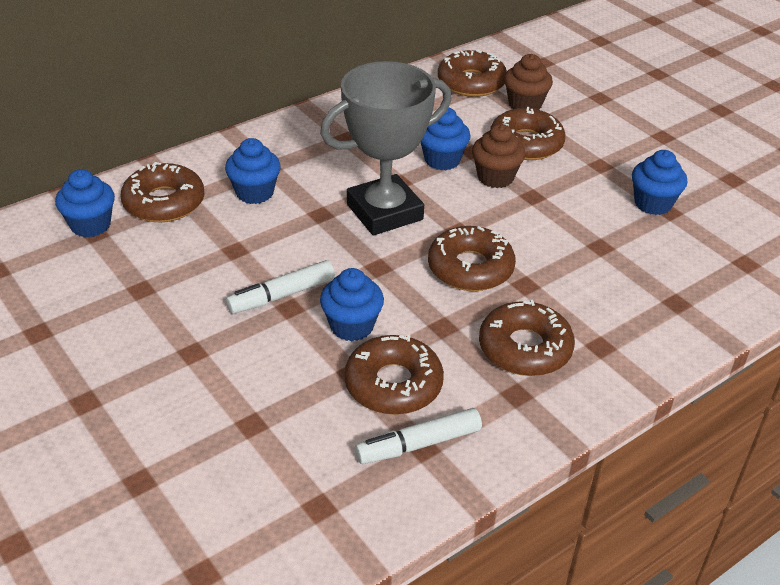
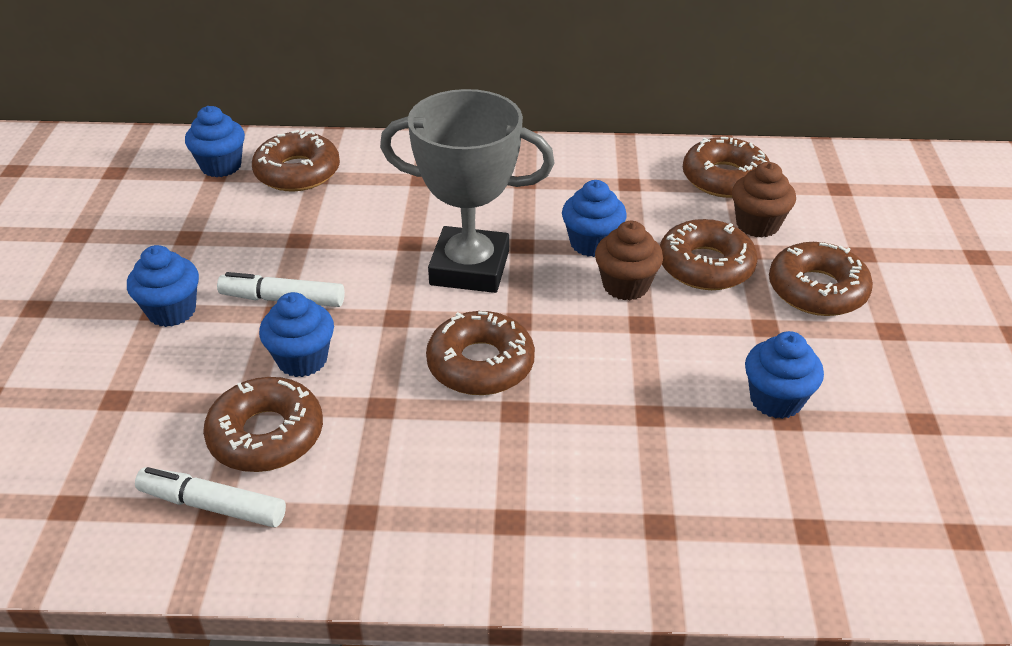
camera: 40 degrees right, 0 degrees up
(254, 193) = (379, 197): blue cupcake -> blue cupcake (172, 311)
(525, 348) = (429, 475): brown donut -> brown donut (817, 290)

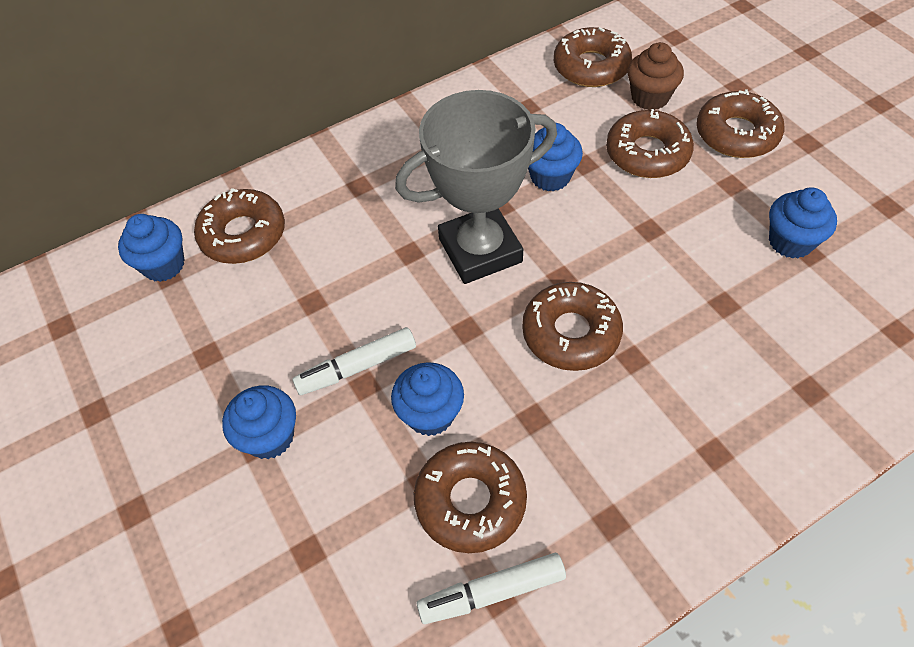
camera: 30 degrees left, 15 degrees up
(625, 285) = (609, 202): brown cupcake -> none

